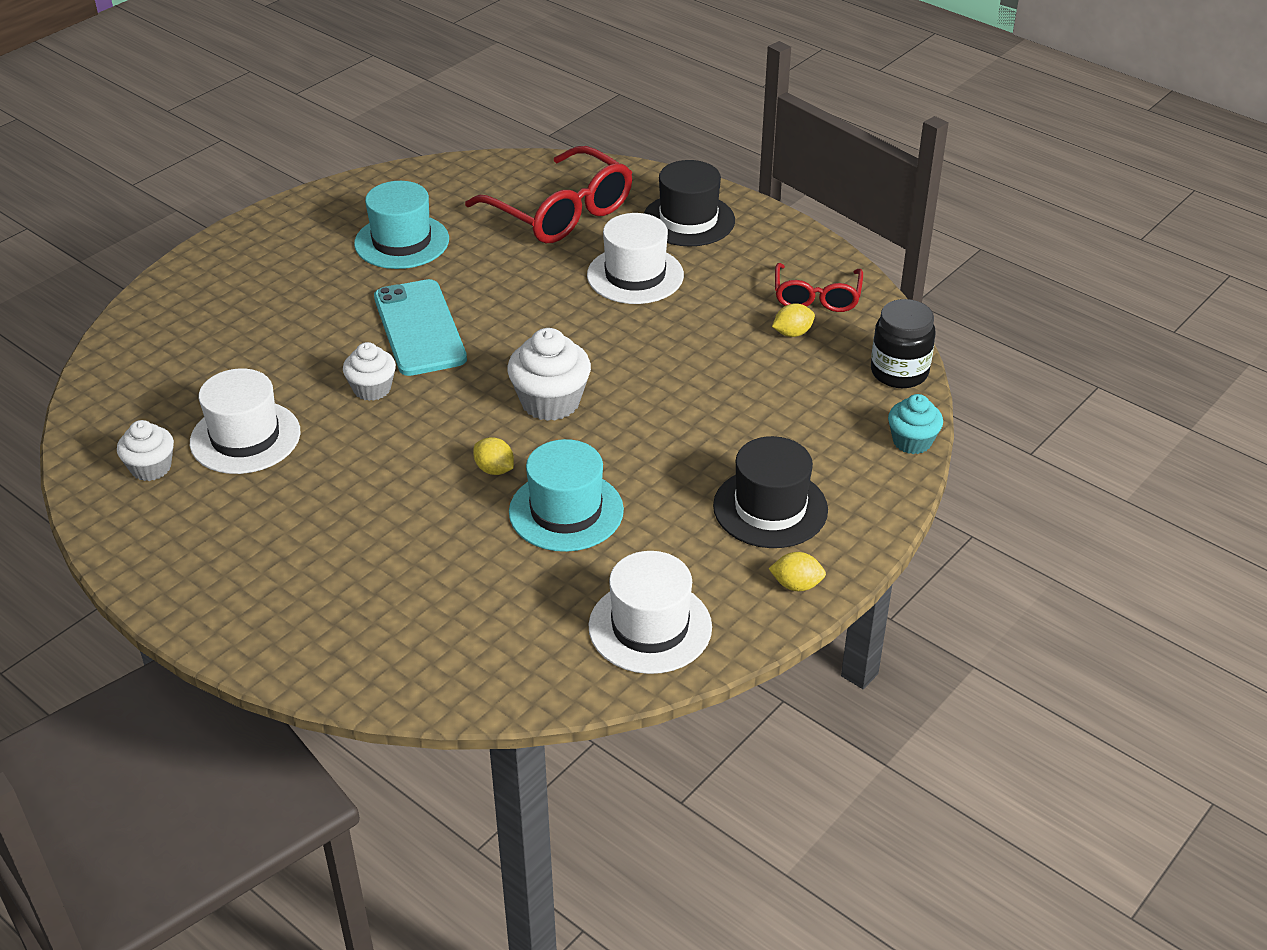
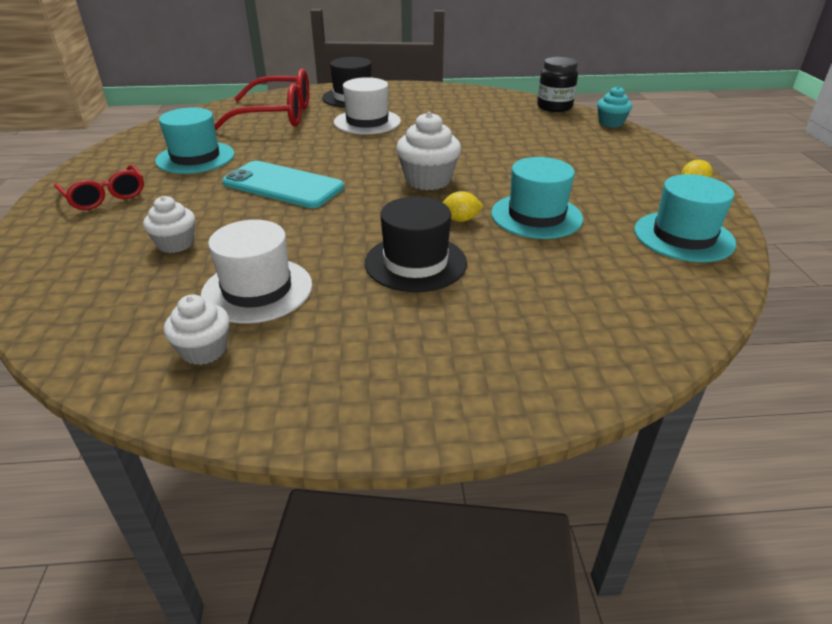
camera: 45 degrees left, 5 degrees down
(372, 389) = (306, 223): white cupcake -> white cupcake (175, 244)
(650, 627) = (683, 236): white hat -> turquoise hat
(770, 508) = (616, 167): black hat -> black hat (415, 263)
(792, 333) = (484, 112): yellow lemon -> none
(816, 297) = (467, 99): red glasses -> red glasses (105, 197)

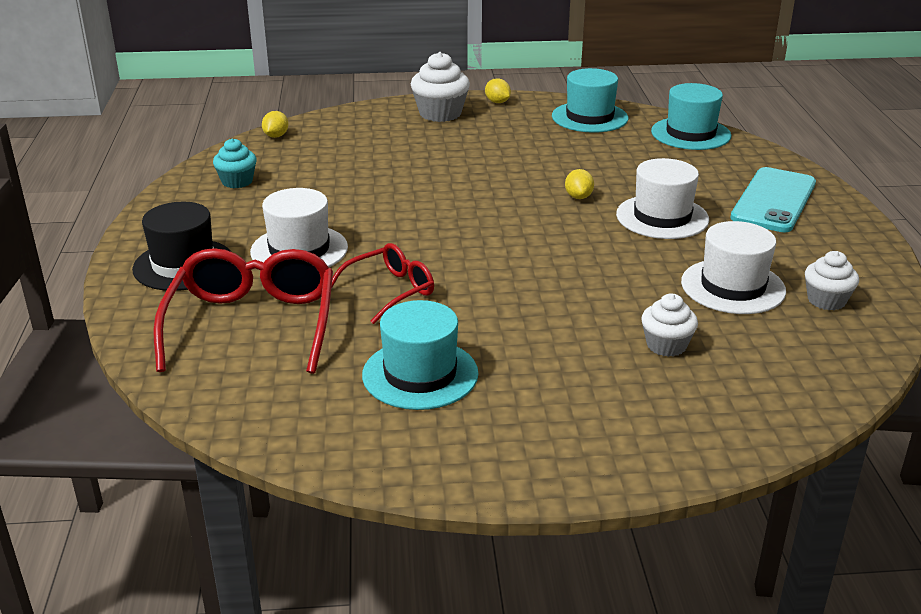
camera: 90 degrees left, 5 degrees down
(105, 197) = (557, 427): red glasses -> red glasses (390, 291)
(283, 185) = (510, 294): turquoise phone -> turquoise phone (773, 200)
(415, 263) = (662, 217): black hat -> white hat
(428, 180) = (491, 211): white cupcake -> white cupcake (440, 114)
(536, 216) = (565, 165): turquoise hat -> turquoise hat (690, 134)
(554, 107) = (276, 136): black jar -> yellow lemon
(610, 123) = (338, 114): turquoise cupcake -> turquoise cupcake (237, 181)

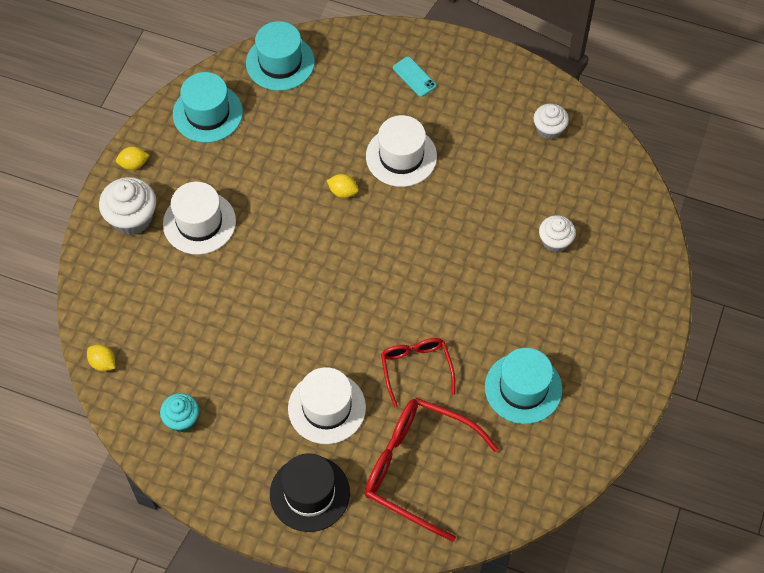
camera: 65 degrees left, 30 degrees up
(733, 287) = (509, 168): white hat -> white hat (199, 222)
(773, 200) = (414, 77): turquoise phone -> turquoise phone, size x0.48

